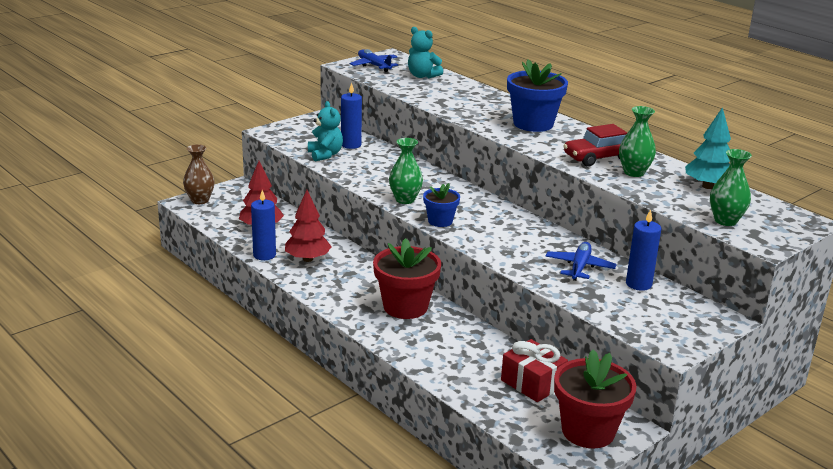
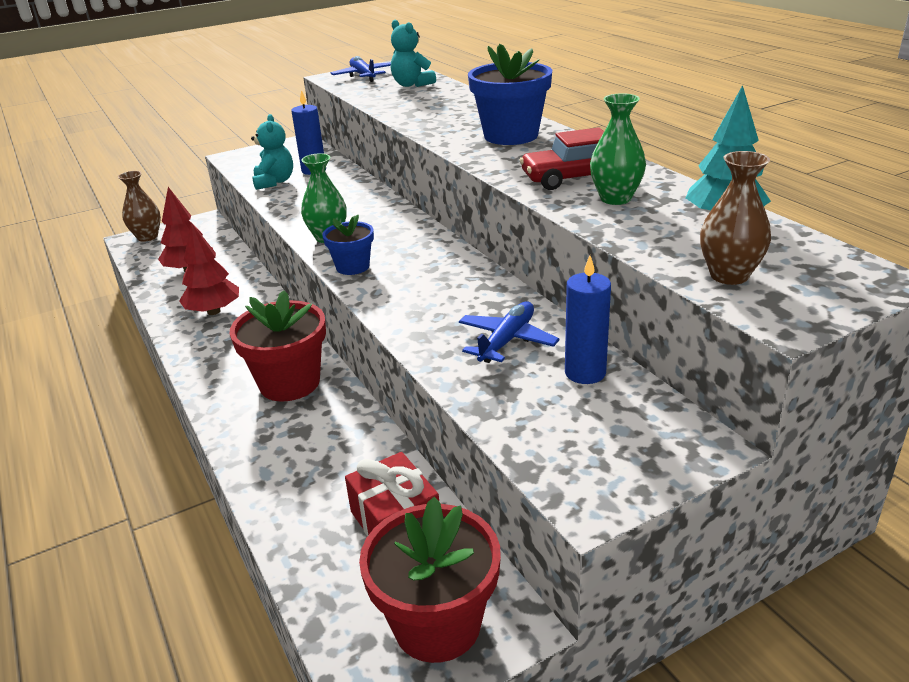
camera: 15 degrees right, 5 degrees up
(264, 255) = (167, 305): blue candle -> none
(725, 221) = (729, 275): green vase -> brown vase

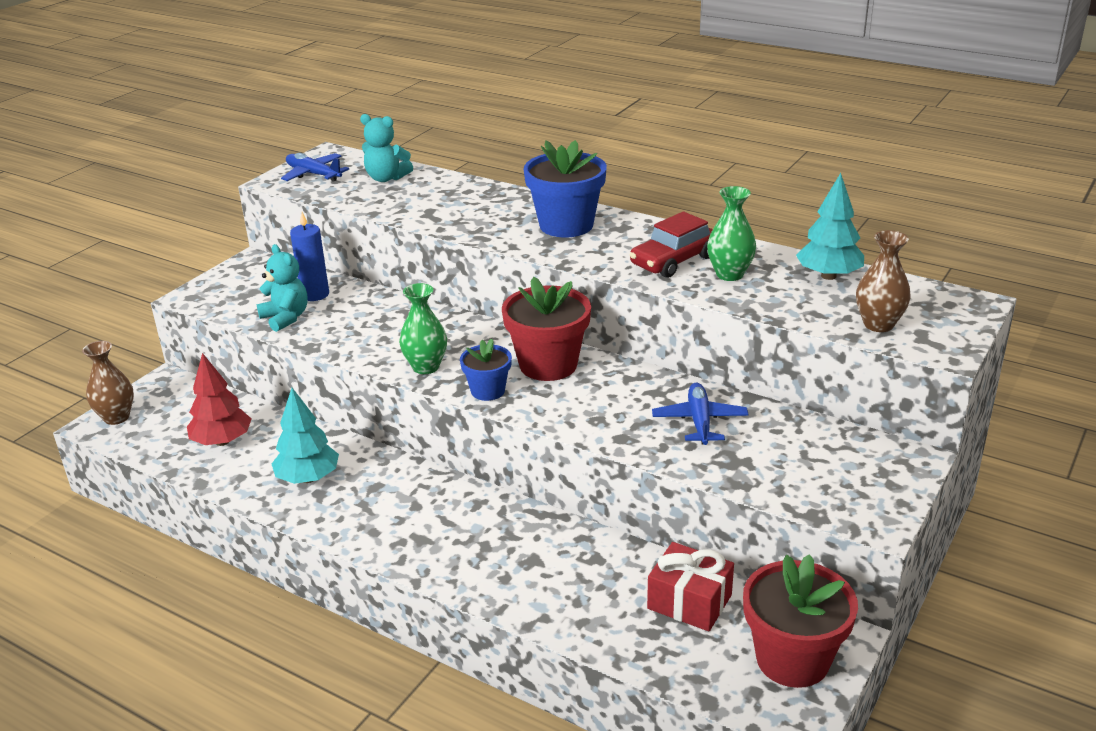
camera: 30 degrees left, 0 degrees up
(213, 311) = (308, 478): red tree -> turquoise tree
(289, 383) = (473, 523): red flower pot -> red flower pot (548, 365)
(585, 373) = (784, 430): blue candle -> none

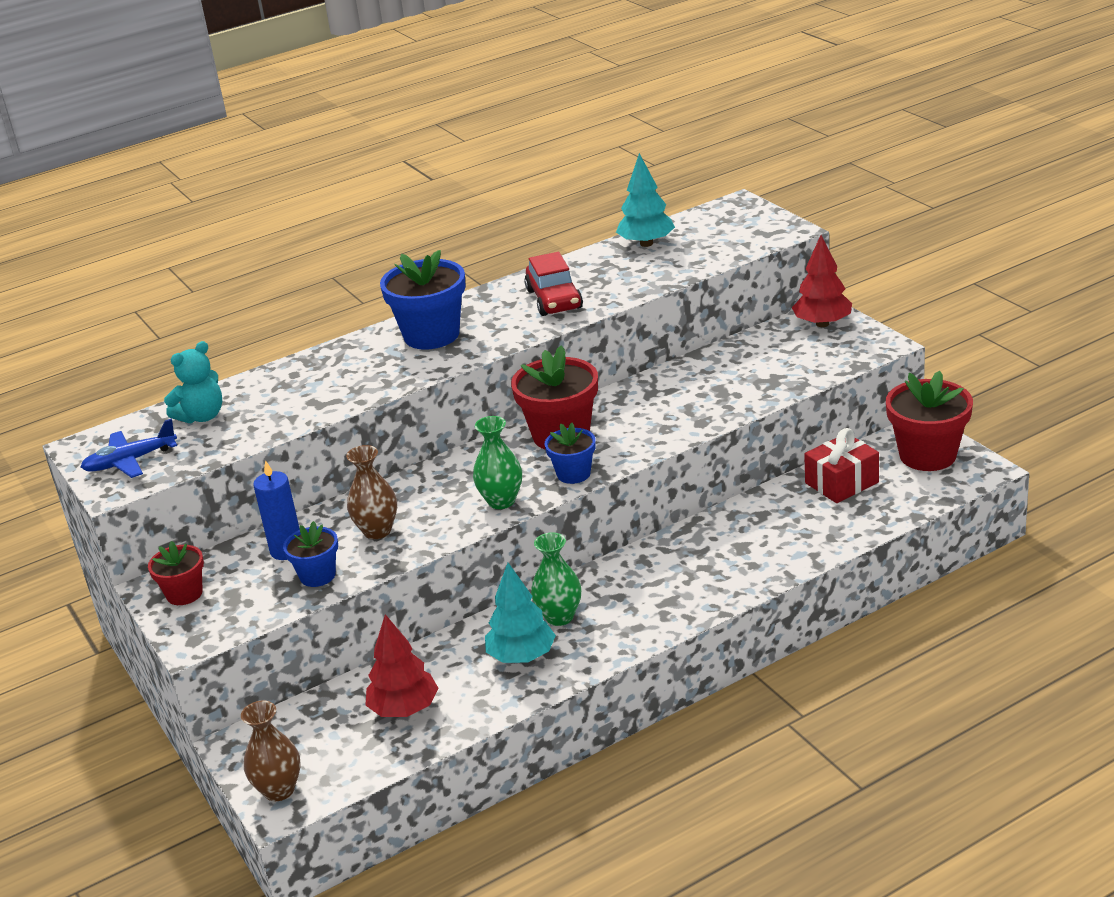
camera: 60 degrees left, 0 degrees up
(246, 274) = (184, 594): none -> red flower pot
(286, 318) = (317, 575): turquoise teddy bear -> blue flower pot
(699, 421) = (708, 383): blue plane -> none
(729, 274) = (602, 281): green vase -> green vase (559, 617)
(878, 324) = (734, 243): brown vase -> brown vase (377, 531)
(884, 464) = (822, 324): none -> red tree

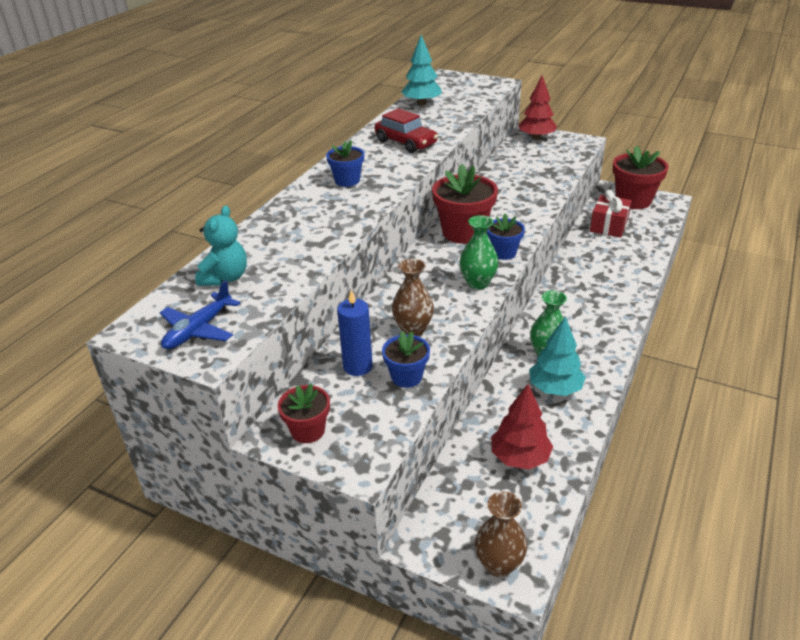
camera: 35 degrees left, 5 degrees up
(431, 335) = (347, 180): blue flower pot -> blue flower pot, size x0.57

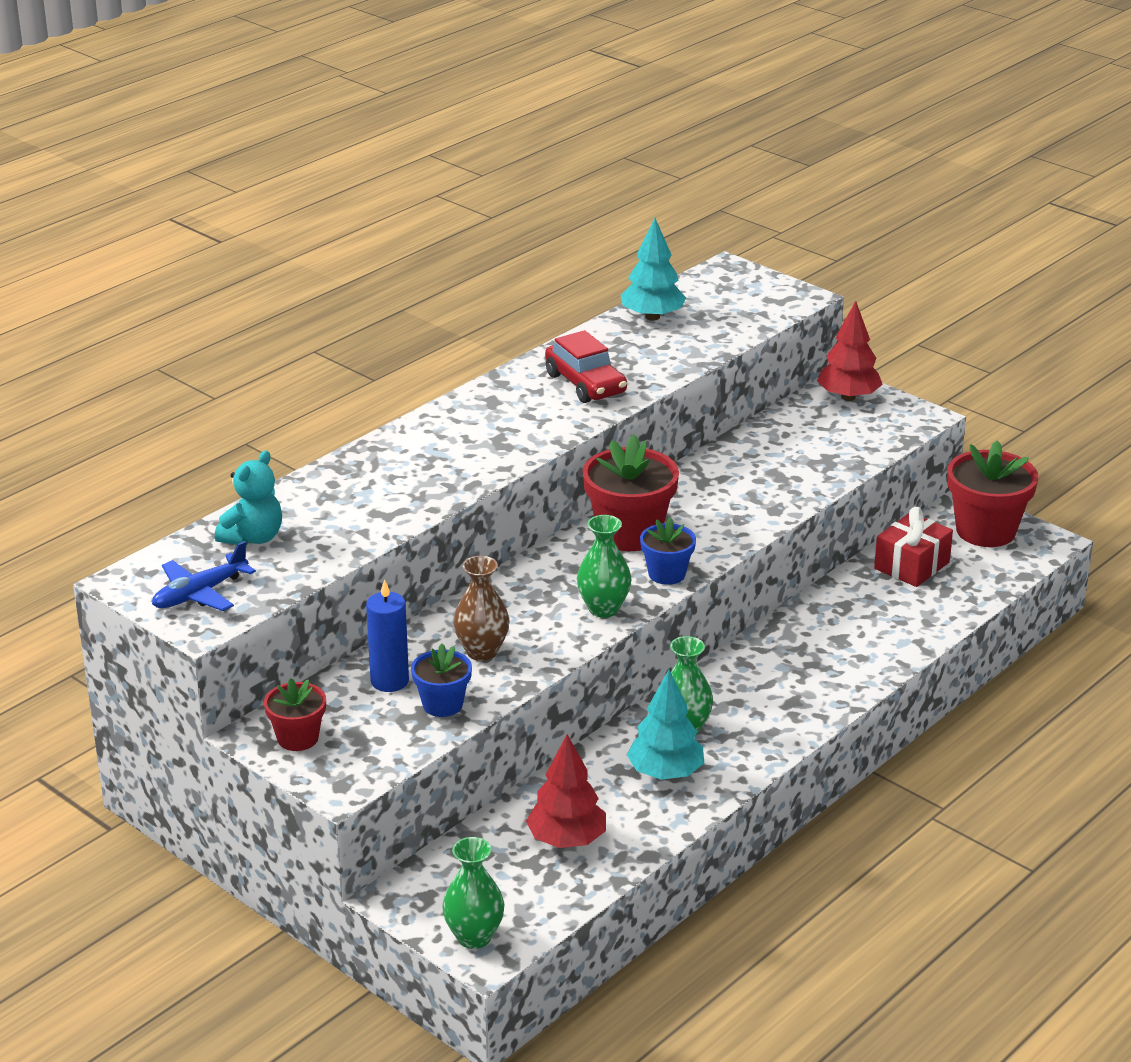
camera: 15 degrees right, 5 degrees down
(347, 180) = (469, 431): blue flower pot -> none
(498, 564) = (474, 937): brown vase -> green vase

